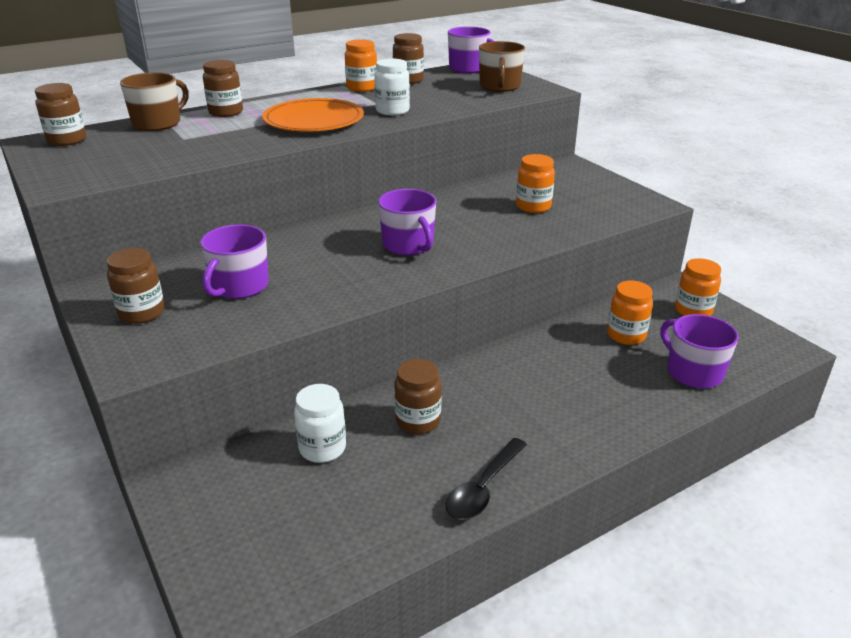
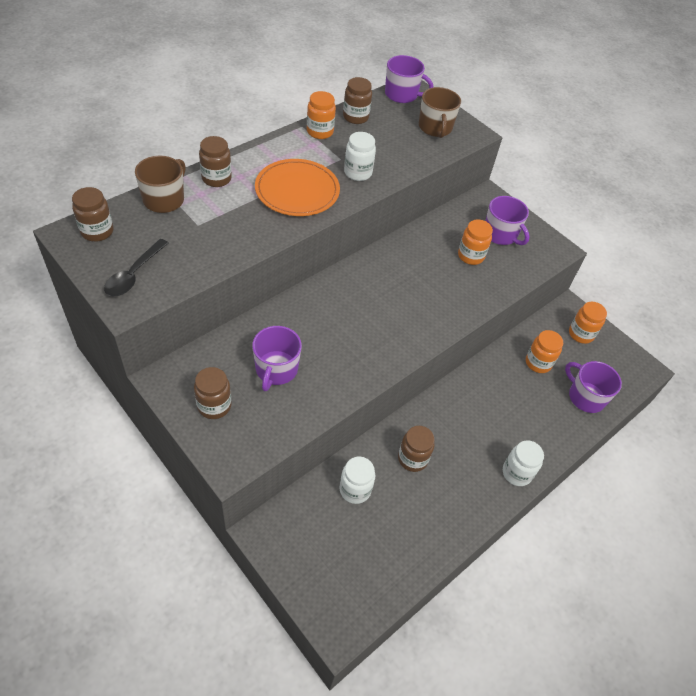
camera: 15 degrees left, 20 degrees up
(408, 245) = (388, 311): purple mug -> purple mug (500, 234)
(483, 488) = (467, 513): black spoon -> black spoon (134, 274)
(572, 447) = (516, 473): none -> white jar

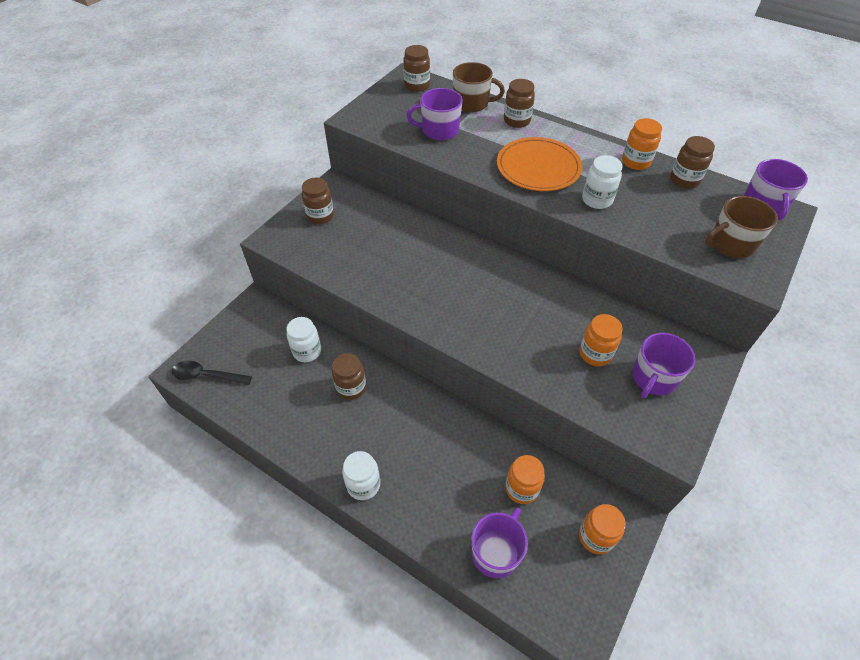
camera: 80 degrees right, 0 degrees up
(134, 274) = (384, 113): black spoon -> black spoon (207, 376)
(276, 369) = (368, 240): purple mug -> purple mug (439, 130)

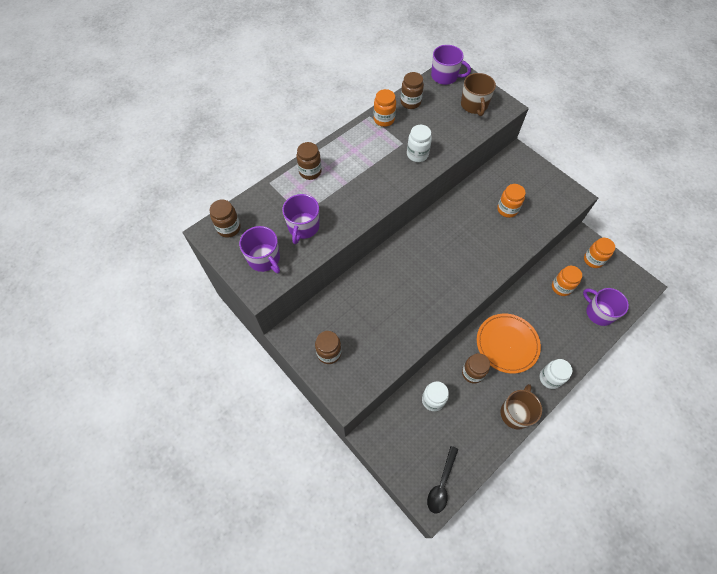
camera: 75 degrees left, 10 degrees up
(472, 103) = (274, 195): brown mug -> brown mug (515, 413)
(538, 167) = (372, 176): orange plate -> orange plate (507, 344)
(653, 378) = (529, 188): purple mug -> purple mug (264, 259)

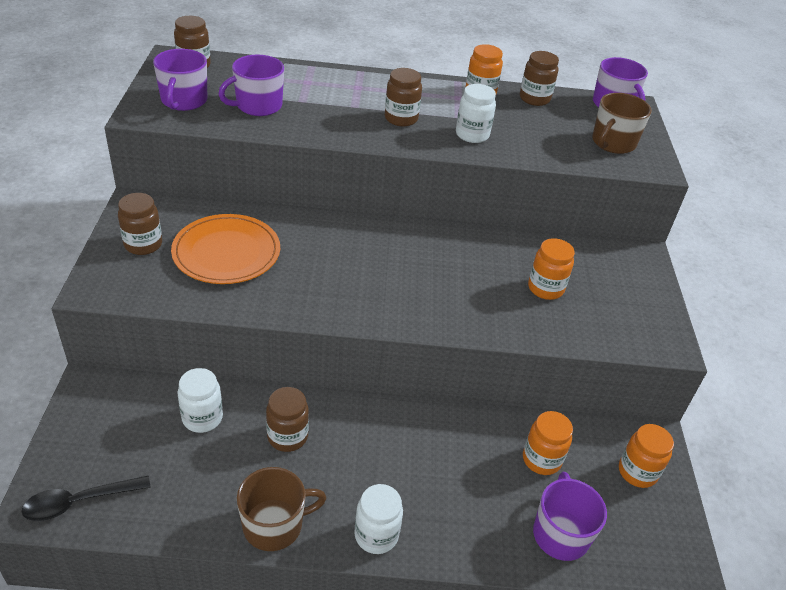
camera: 40 degrees right, 20 degrees down
(310, 172) = (335, 79): brown jar -> brown jar (401, 119)
(507, 344) = (375, 449): orange plate -> orange plate (226, 252)

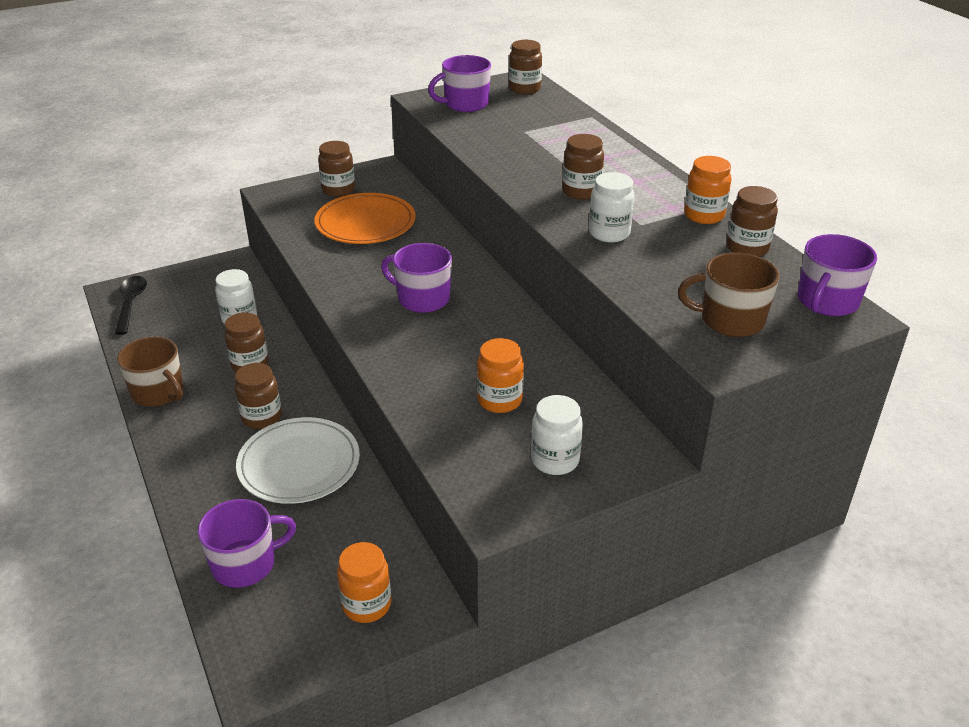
camera: 65 degrees right, 5 degrees down
(79, 502) = (131, 304): black spoon -> black spoon turned 45 degrees clockwise
(258, 106) = (502, 130): purple mug -> purple mug (422, 299)
(375, 456) = (262, 417): none -> brown jar
(376, 535) = (178, 447): white jar -> white jar (555, 460)
(457, 453) = (299, 464): none -> white plate
(541, 459) = (331, 524): orange jar -> none

